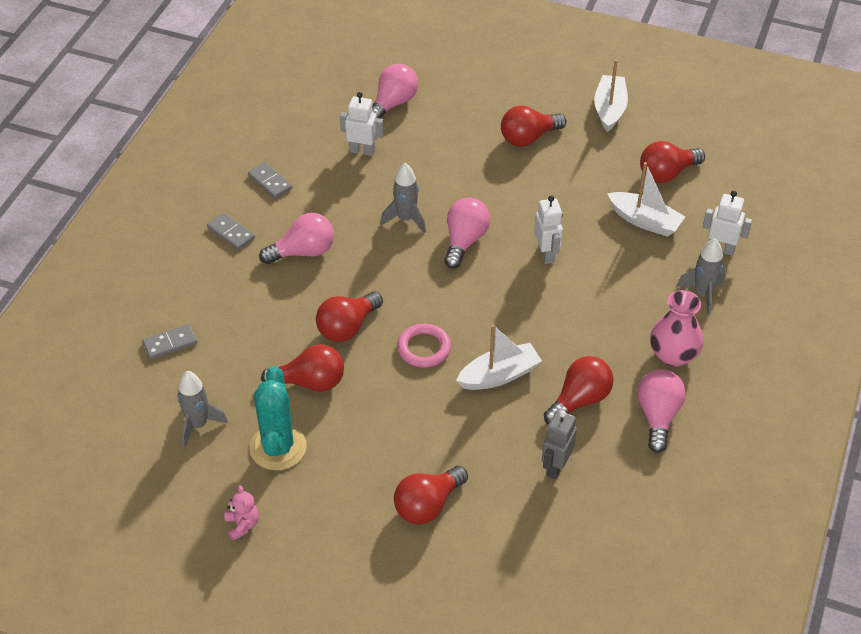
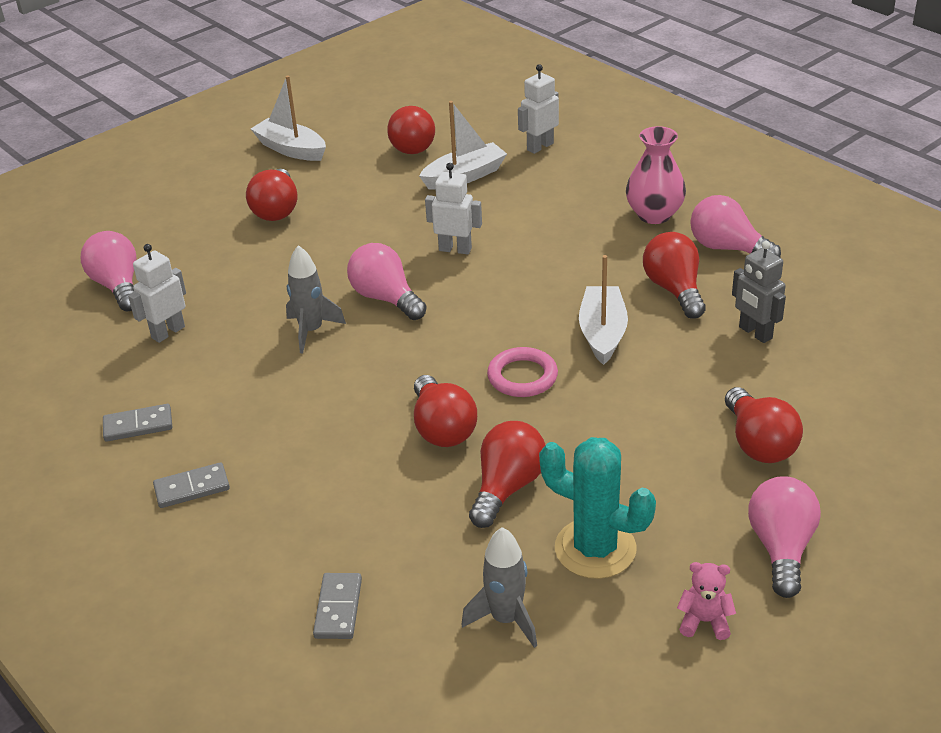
camera: 60 degrees left, 10 degrees down
(303, 252) = (286, 430): pink light bulb -> pink light bulb (781, 548)
(703, 294) = (588, 174): grey rocket -> none

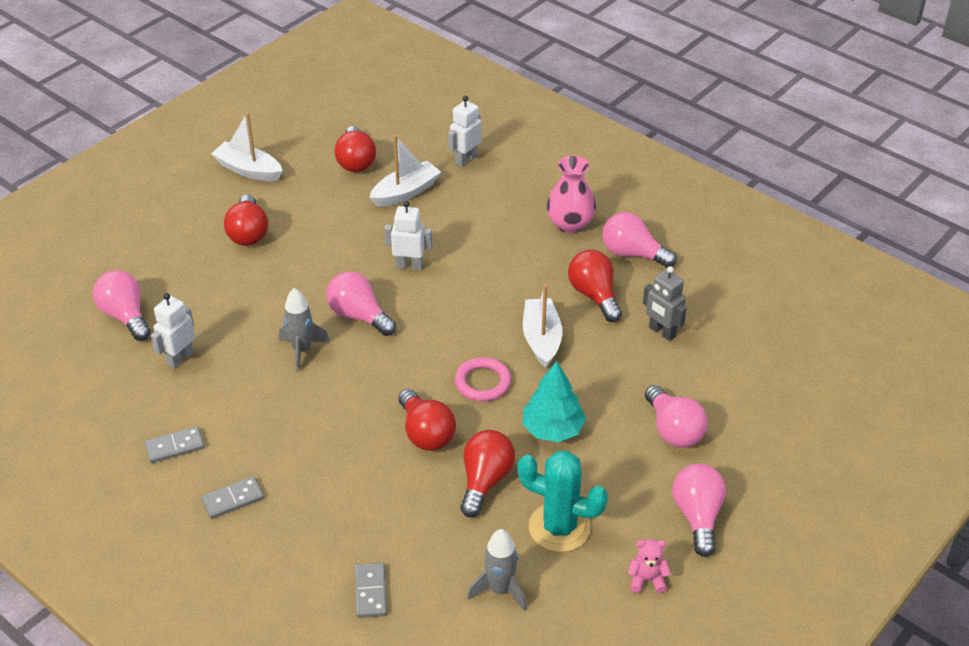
camera: 10 degrees left, 5 degrees up
(602, 433) = (552, 429): none -> turquoise tree
(759, 443) = (673, 430): red light bulb -> pink light bulb

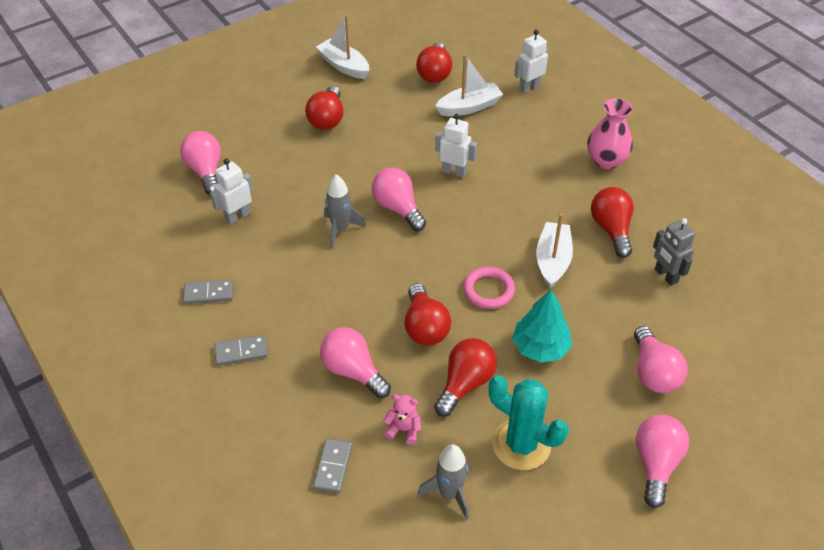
camera: 15 degrees right, 5 degrees up
(632, 254) = (656, 198): pink light bulb -> pink light bulb (353, 371)
(647, 580) = (591, 516): pink teddy bear -> pink teddy bear (403, 429)

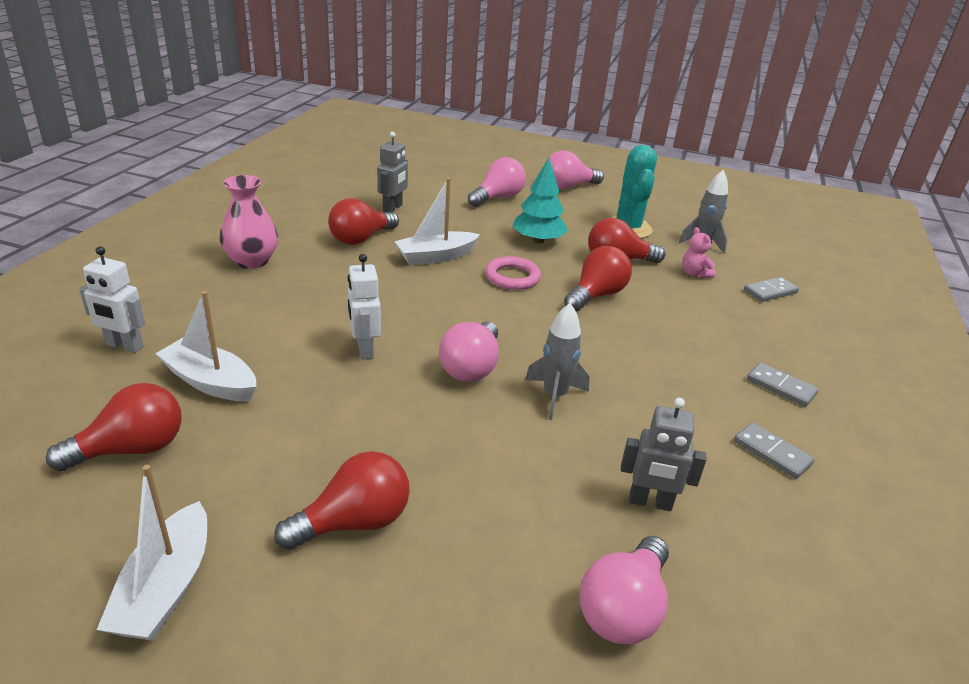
camera: 130 degrees left, 15 degrees down
(237, 216) = (650, 502): white robot -> grey robot
(353, 371) = (691, 314): pink light bulb -> none

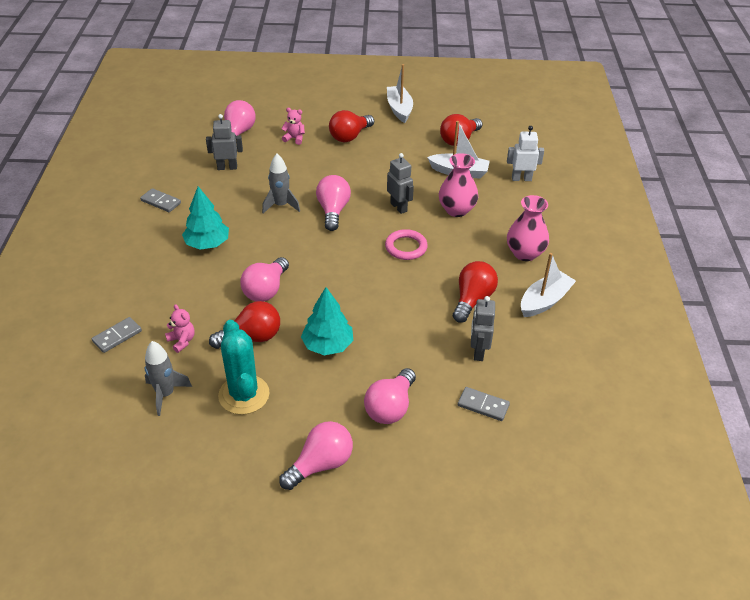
camera: 165 degrees right, 10 degrees up
(281, 326) = (456, 210): none -> pink vase
(364, 349) = (399, 207): white robot -> grey robot
(436, 256) = (402, 297): white boat -> white boat (544, 301)
(485, 550) = (294, 138): none -> pink teddy bear
(512, 277) = (334, 291): pink ring -> pink ring (406, 247)
(596, 295) = (266, 290): red light bulb -> pink light bulb
(676, 364) = (207, 244): none -> turquoise tree
(780, 387) = (141, 243): grey domino -> grey domino (483, 405)

